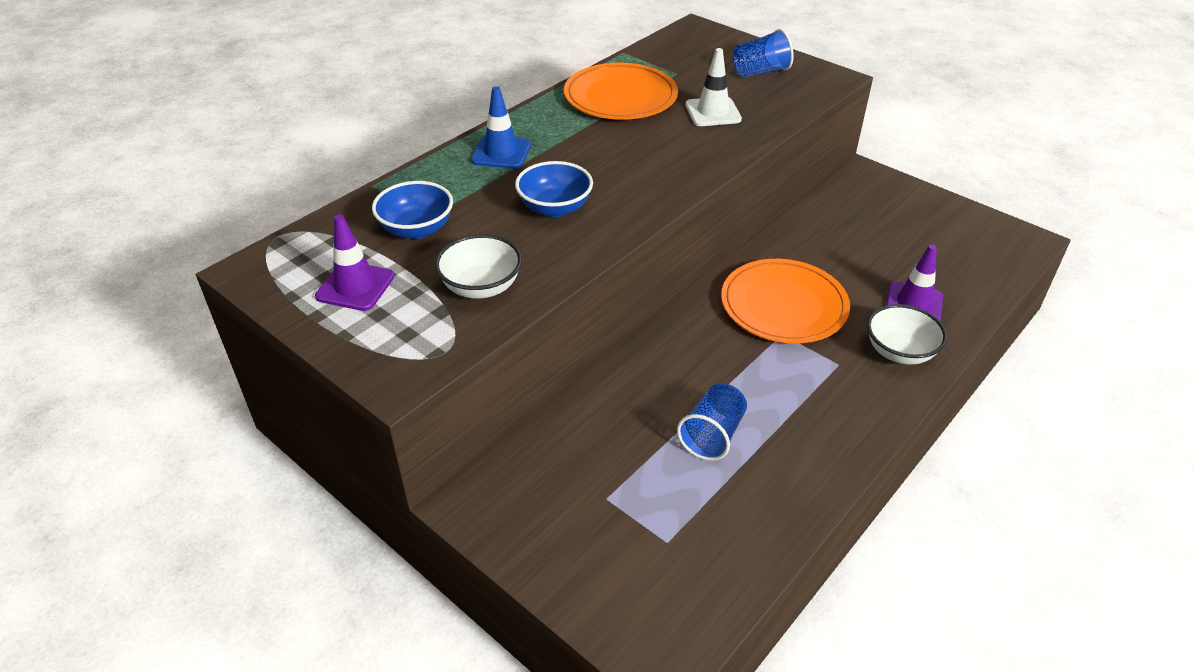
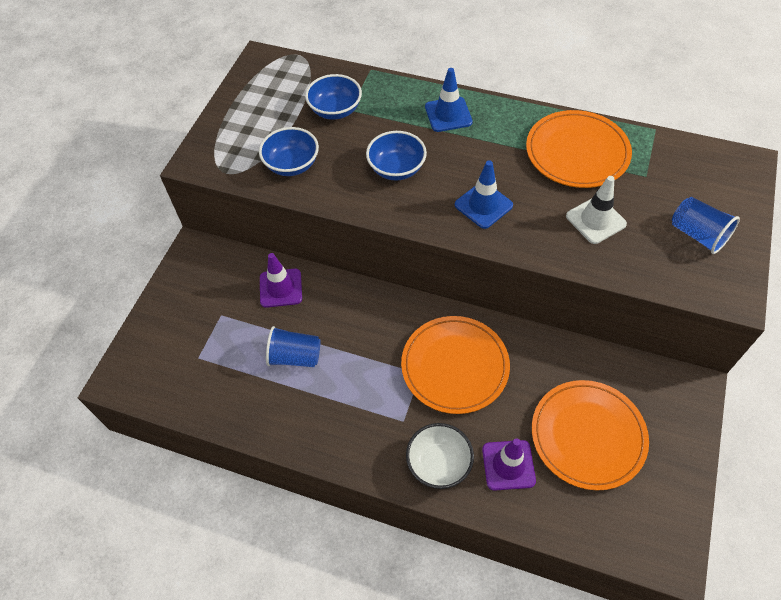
camera: 70 degrees right, 15 degrees up
(355, 286) = (266, 108): purple traffic cone -> purple traffic cone (281, 288)
(481, 287) = (292, 165): white bowl -> blue bowl
(651, 166) = (483, 205): none -> blue traffic cone
(895, 245) = (588, 435): none -> orange plate

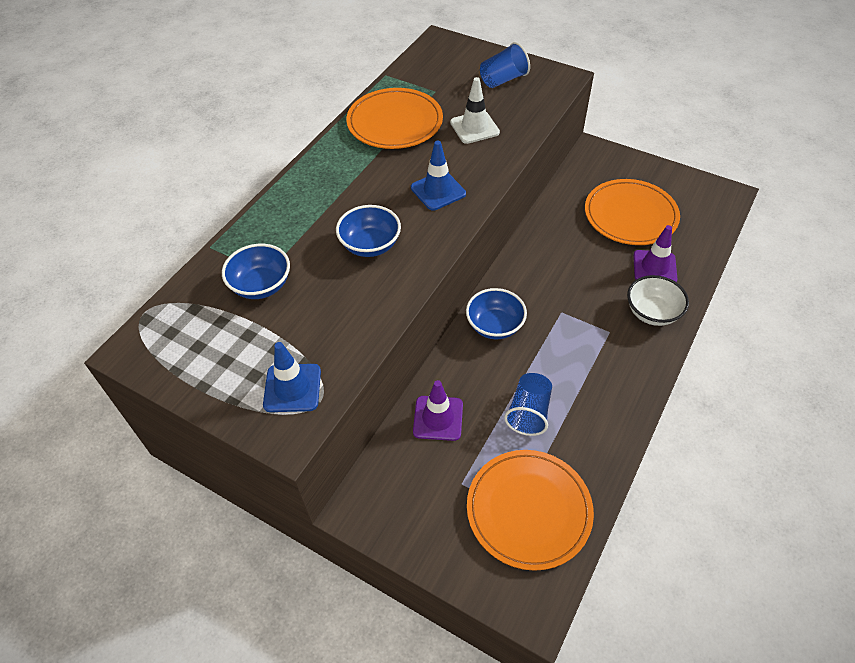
camera: 80 degrees left, 5 degrees down
(292, 165) = (331, 334): blue bowl -> blue bowl (495, 326)
(448, 114) = (310, 196): blue traffic cone -> blue traffic cone (292, 388)
(455, 366) = (557, 285): orange plate -> orange plate (528, 510)

